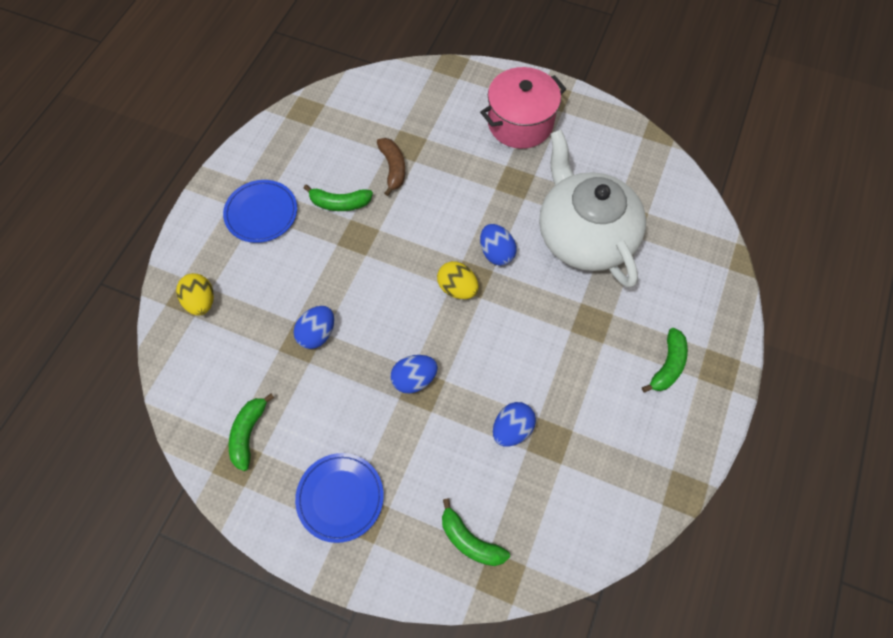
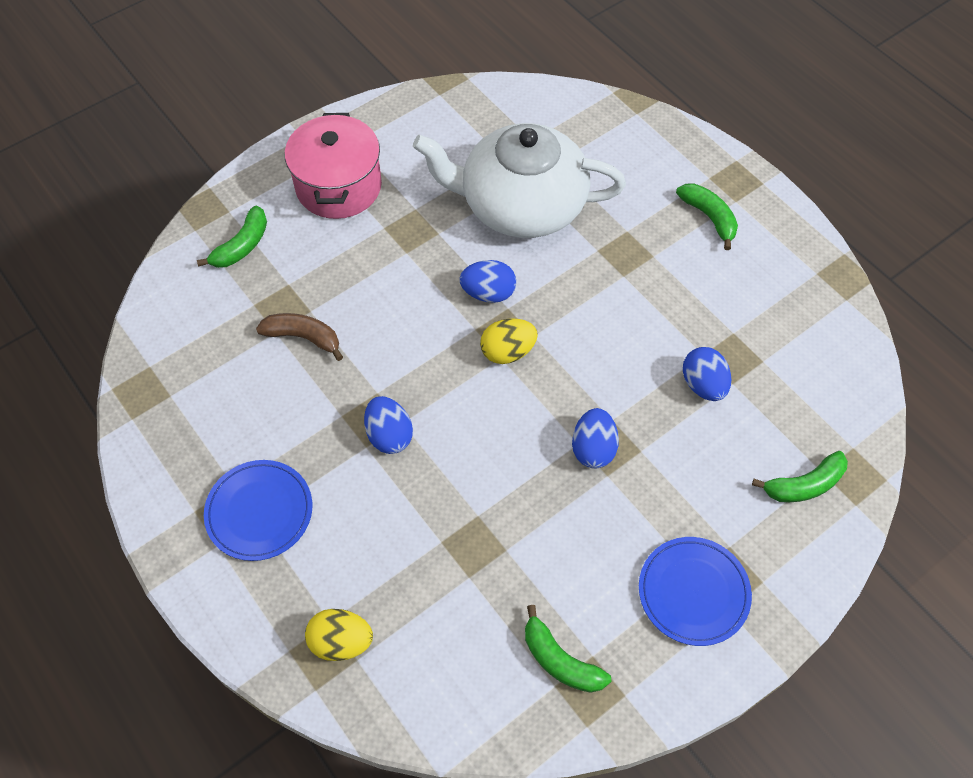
camera: 60 degrees left, 5 degrees down
(317, 334) = (474, 523): blue egg -> blue egg (389, 435)
(340, 203) = (311, 416): green banana -> green banana (242, 246)

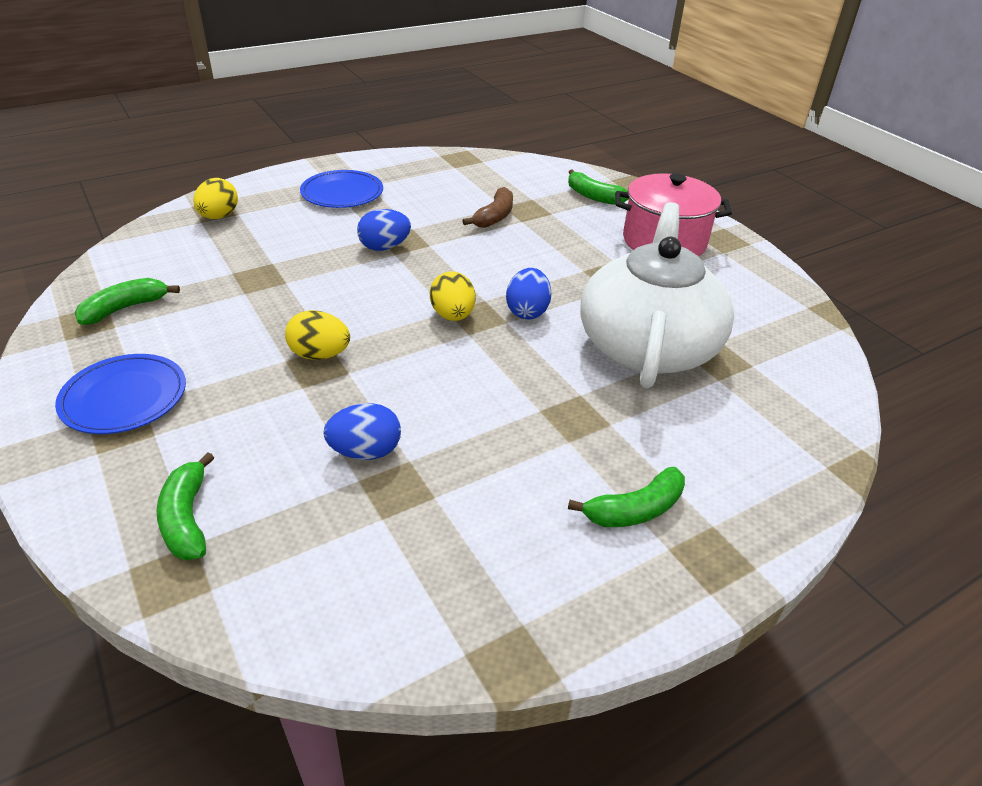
camera: 95 degrees right, 20 degrees down
(593, 448) = (320, 355): blue egg -> yellow egg

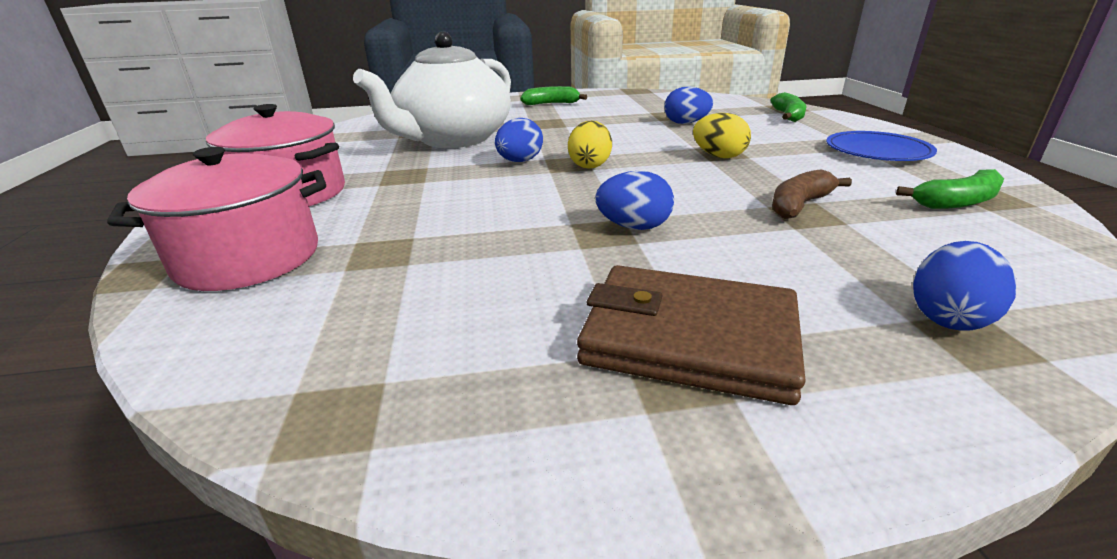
camera: 155 degrees left, 10 degrees down
(219, 217) = (948, 317): yellow egg -> blue egg
(342, 193) = (689, 338): blue plate -> brown wallet
(495, 216) = (442, 247): brown banana -> brown banana (799, 205)
(593, 196) = (248, 258): green banana -> pink pot

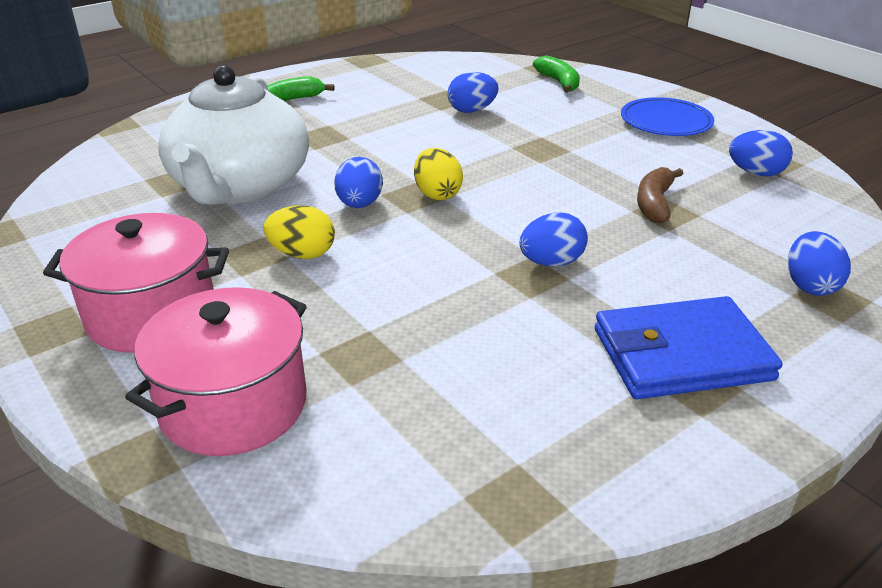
camera: 30 degrees left, 5 degrees up
(689, 338) = (681, 354): brown wallet -> blue wallet
(719, 156) = (544, 155): yellow egg -> yellow egg (302, 254)
(957, 202) = (755, 173): green banana -> blue egg

